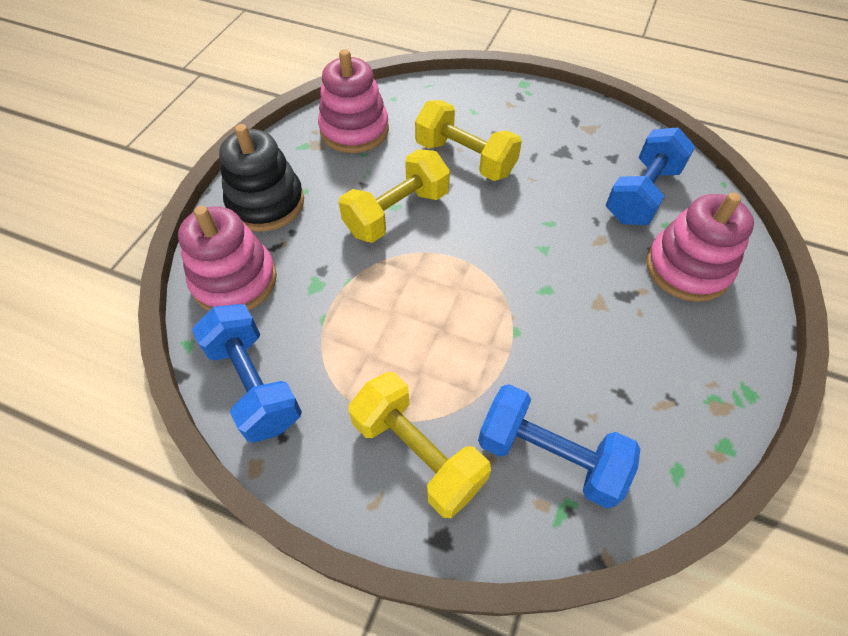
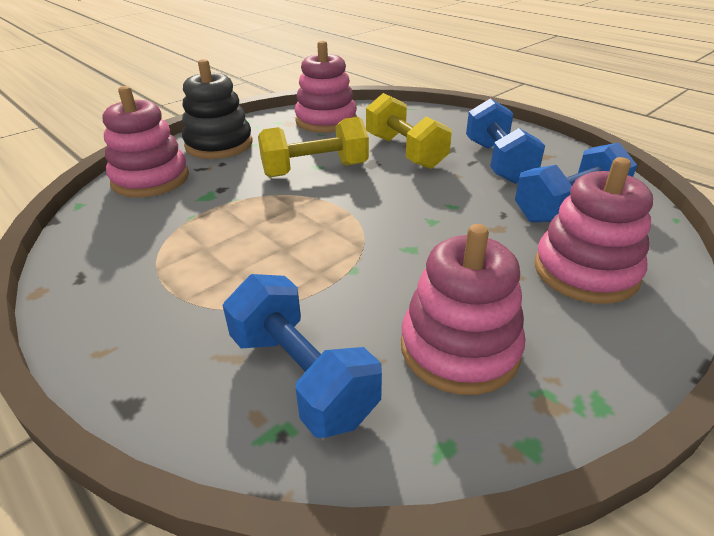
camera: 25 degrees right, 20 degrees down
(255, 384) = (97, 240): blue dumbbell -> blue dumbbell (498, 162)
(418, 453) = (176, 328): yellow dumbbell -> none
(641, 382) = (459, 348): none -> pink stacking toy

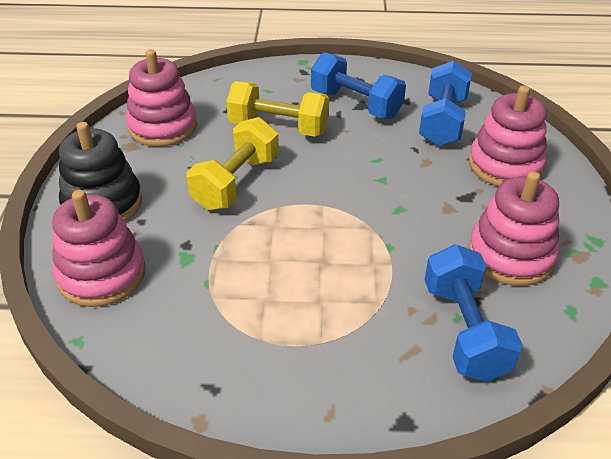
camera: 45 degrees left, 5 degrees up
(301, 377) = (464, 330): blue dumbbell -> blue dumbbell turned 75 degrees clockwise

